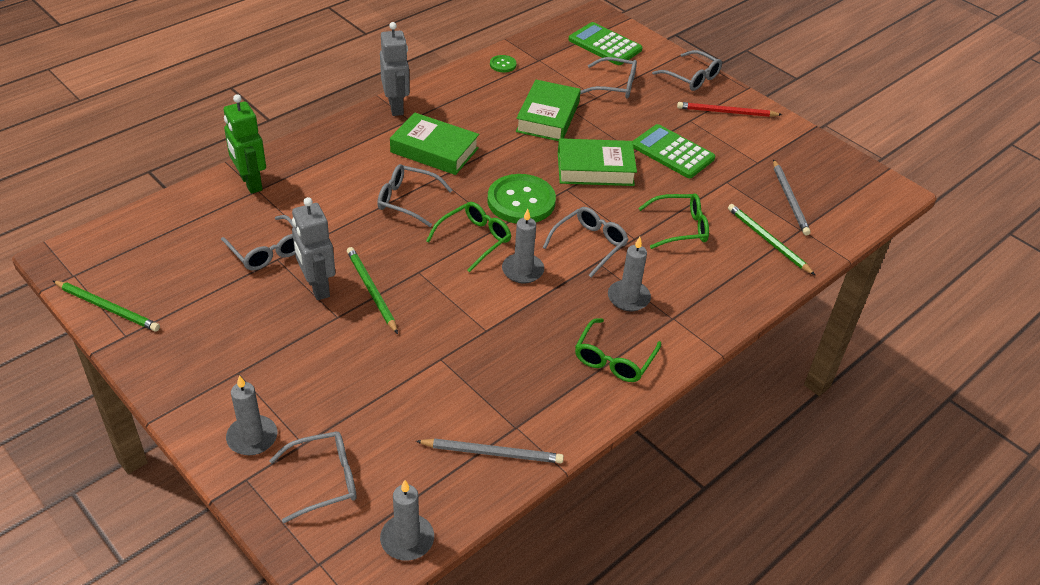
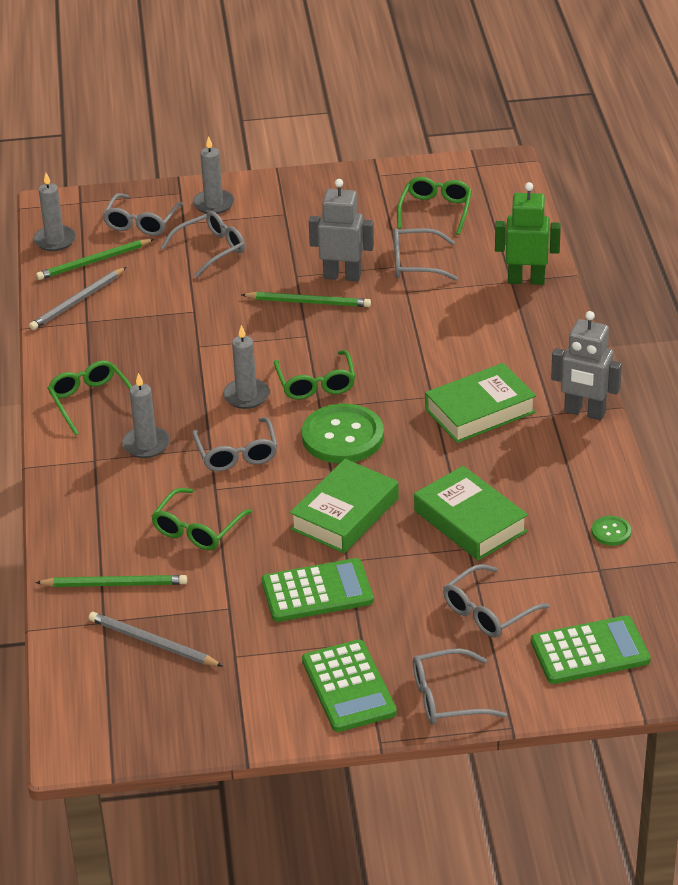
camera: 130 degrees right, 5 degrees down
(108, 308) = (419, 173): green pencil -> green pencil (93, 262)
(172, 271) = (435, 211): none -> green glasses
(407, 200) = (413, 364): grey glasses -> grey glasses (211, 249)
(726, 112) = (348, 687): red pencil -> green calculator

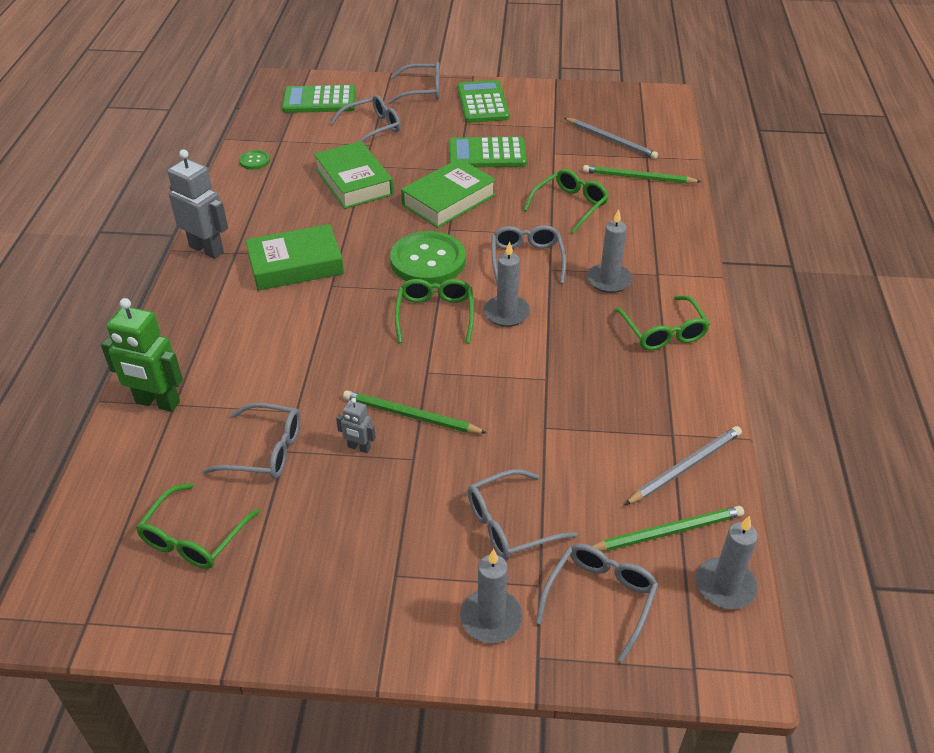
camera: 170 degrees left, 5 degrees up
(342, 276) = (359, 447): grey robot -> grey robot, size x0.50

